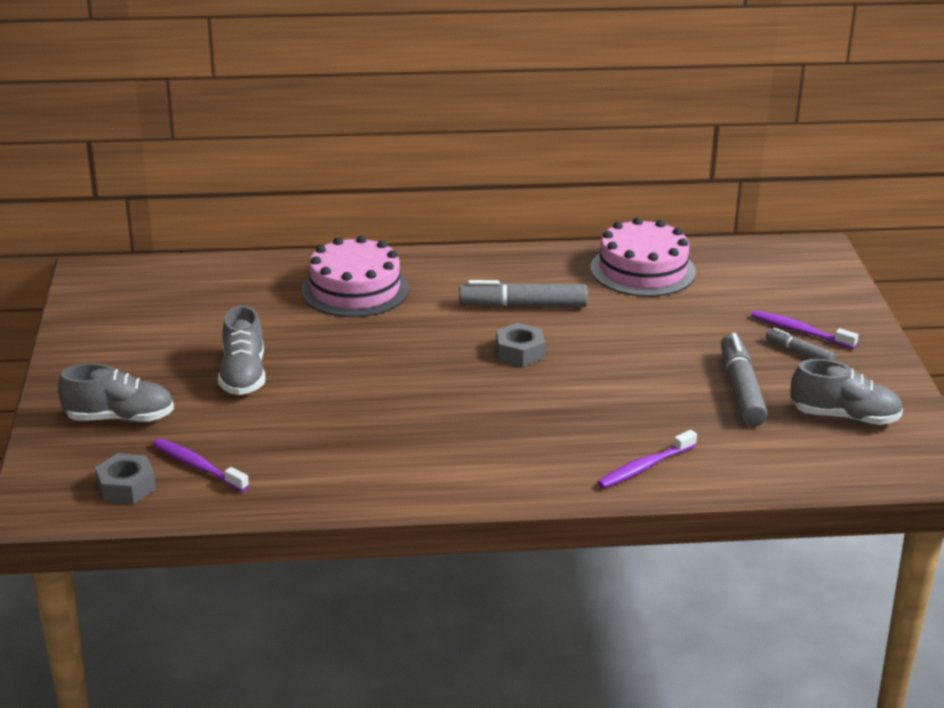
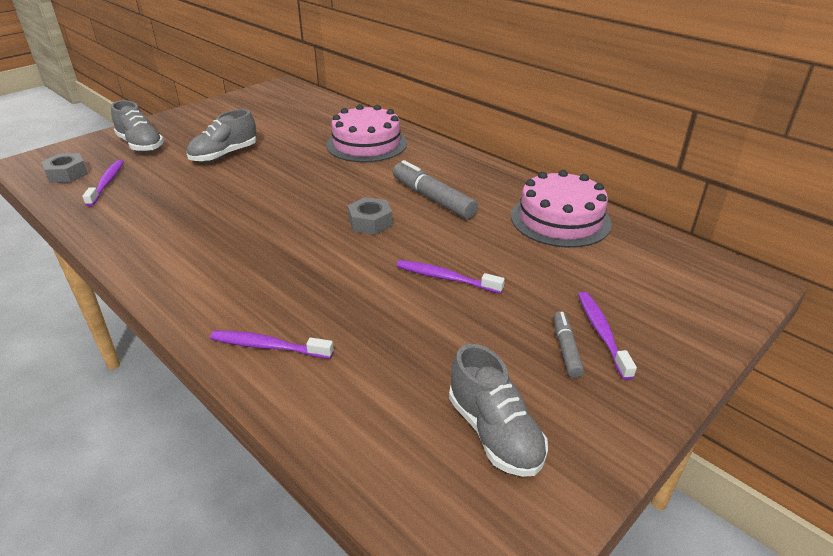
camera: 50 degrees right, 5 degrees up
(655, 357) = (445, 278): none -> purple toothbrush
(741, 390) = (455, 344): grey marker -> none

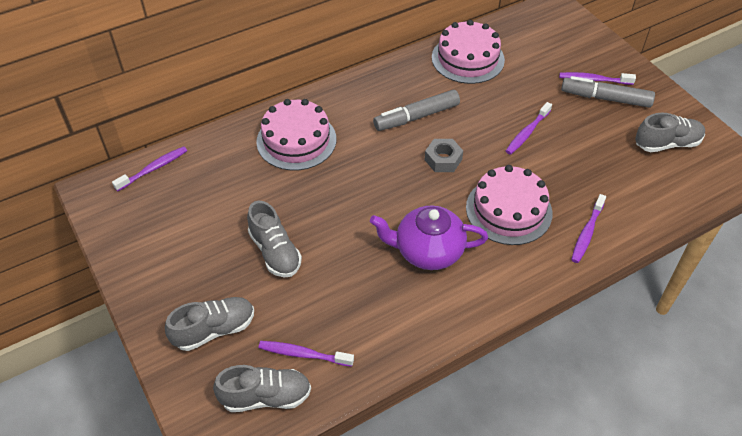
camera: 75 degrees left, 15 degrees up
(67, 174) = (266, 397): grey nut -> grey shoe
(228, 228) = (427, 251): none -> purple teapot
(299, 276) = (508, 210): none -> pink cake
(311, 98) = (153, 169): none -> purple toothbrush
(566, 349) = (605, 98): grey marker -> grey marker, size x1.81

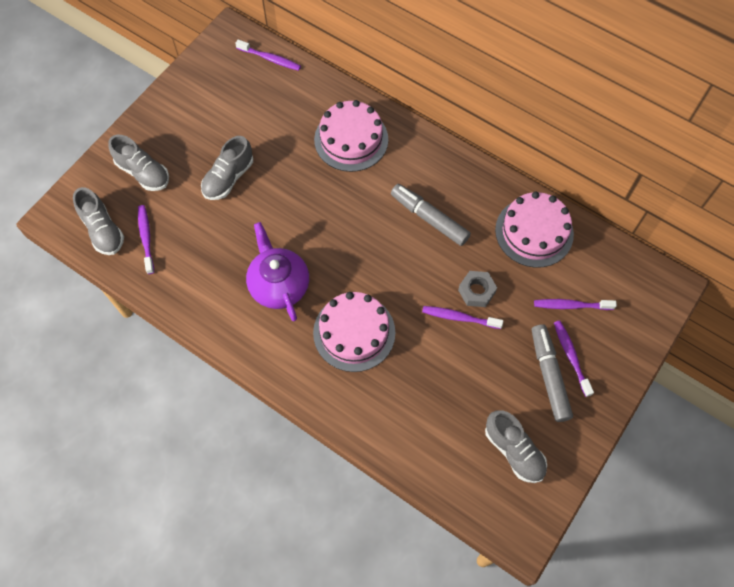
camera: 65 degrees right, 15 degrees up
(443, 159) = (387, 259): grey nut -> grey nut (476, 291)
(587, 233) = (358, 405): purple toothbrush -> purple toothbrush (571, 305)

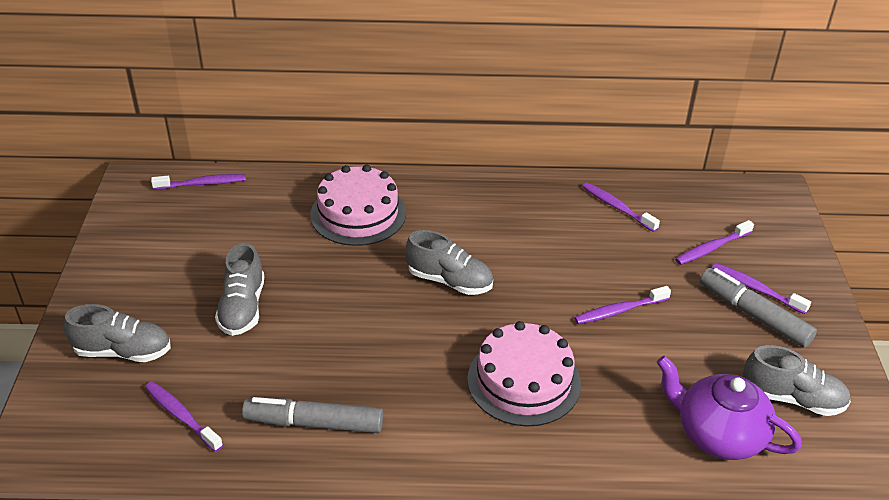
camera: 35 degrees left, 25 degrees down
(103, 230) = (112, 436): grey shoe -> grey shoe (450, 281)
(279, 285) = (395, 380): purple teapot -> purple teapot (718, 434)
(429, 218) = (505, 242): grey marker -> grey marker (314, 423)
(476, 291) = (613, 280): grey nut -> none
(534, 232) = (617, 207): pink cake -> purple toothbrush

